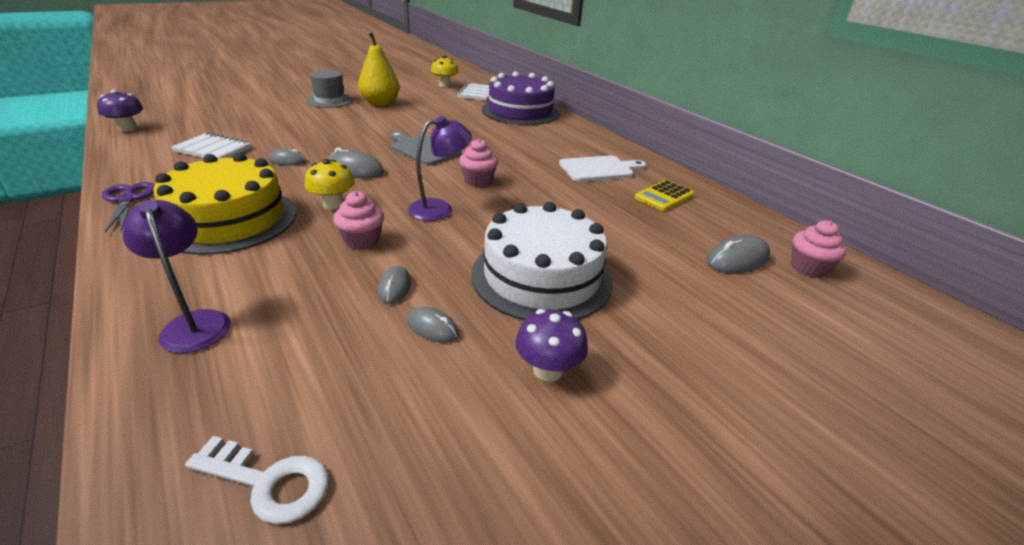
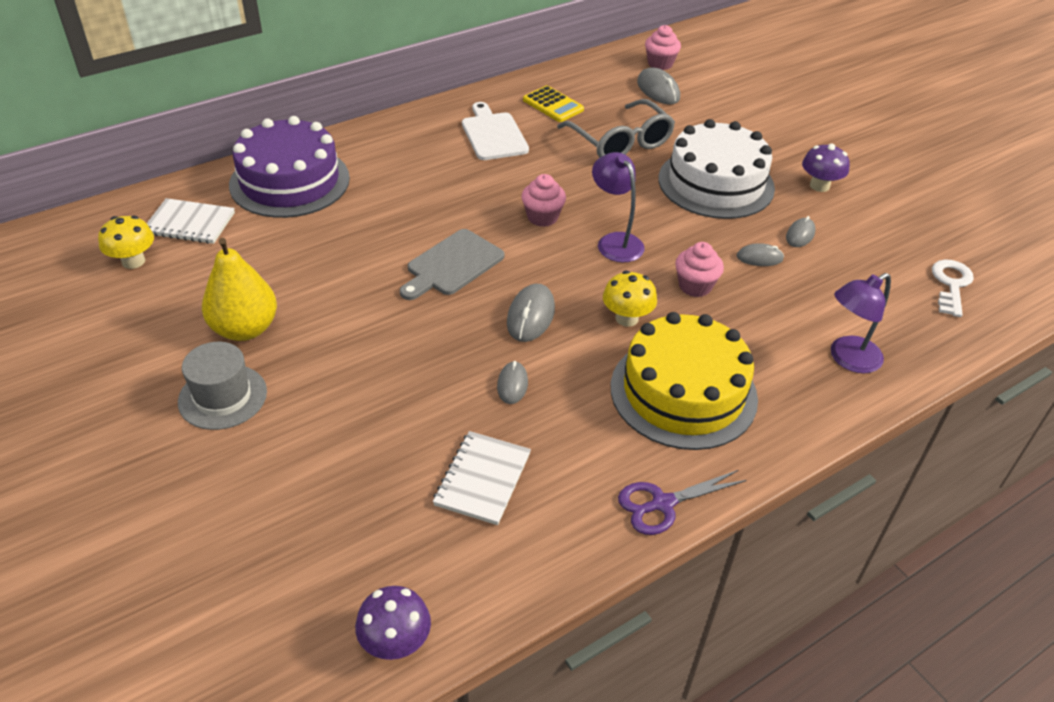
camera: 90 degrees left, 10 degrees up
(610, 225) = (620, 142): none -> grey glasses

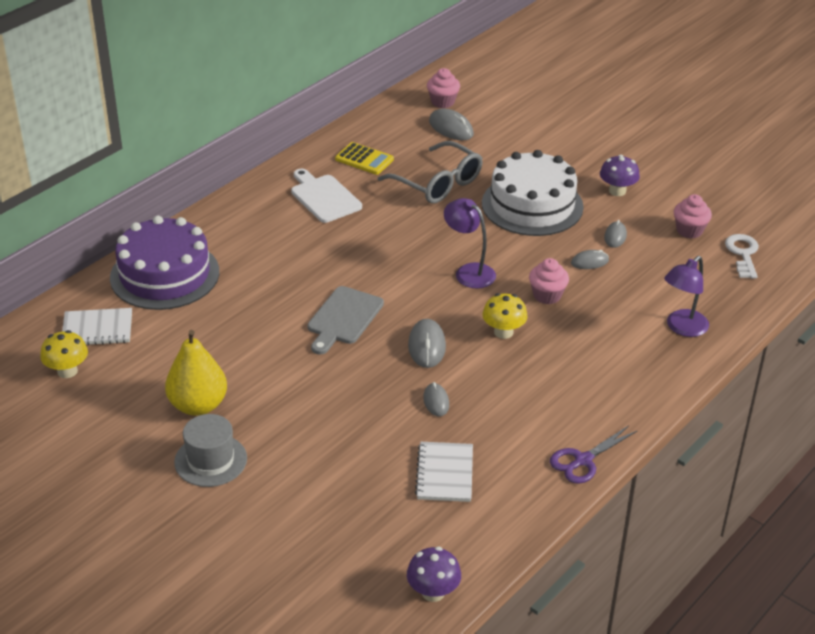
camera: 15 degrees left, 5 degrees down
(542, 217) = (400, 263): pink cupcake -> pink cupcake (689, 230)
(683, 392) = (568, 379): yellow cake -> none

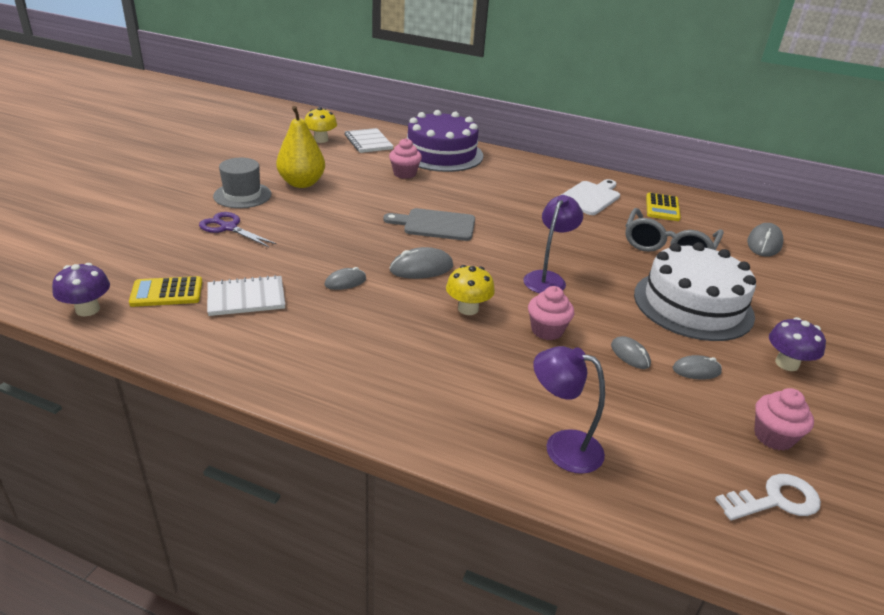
camera: 70 degrees right, 5 degrees down
(418, 532) = (167, 292): none -> yellow calculator
(442, 102) = (800, 234): pink cupcake -> pink cupcake (404, 174)
(583, 460) = (284, 384): purple scissors -> purple scissors (228, 227)

